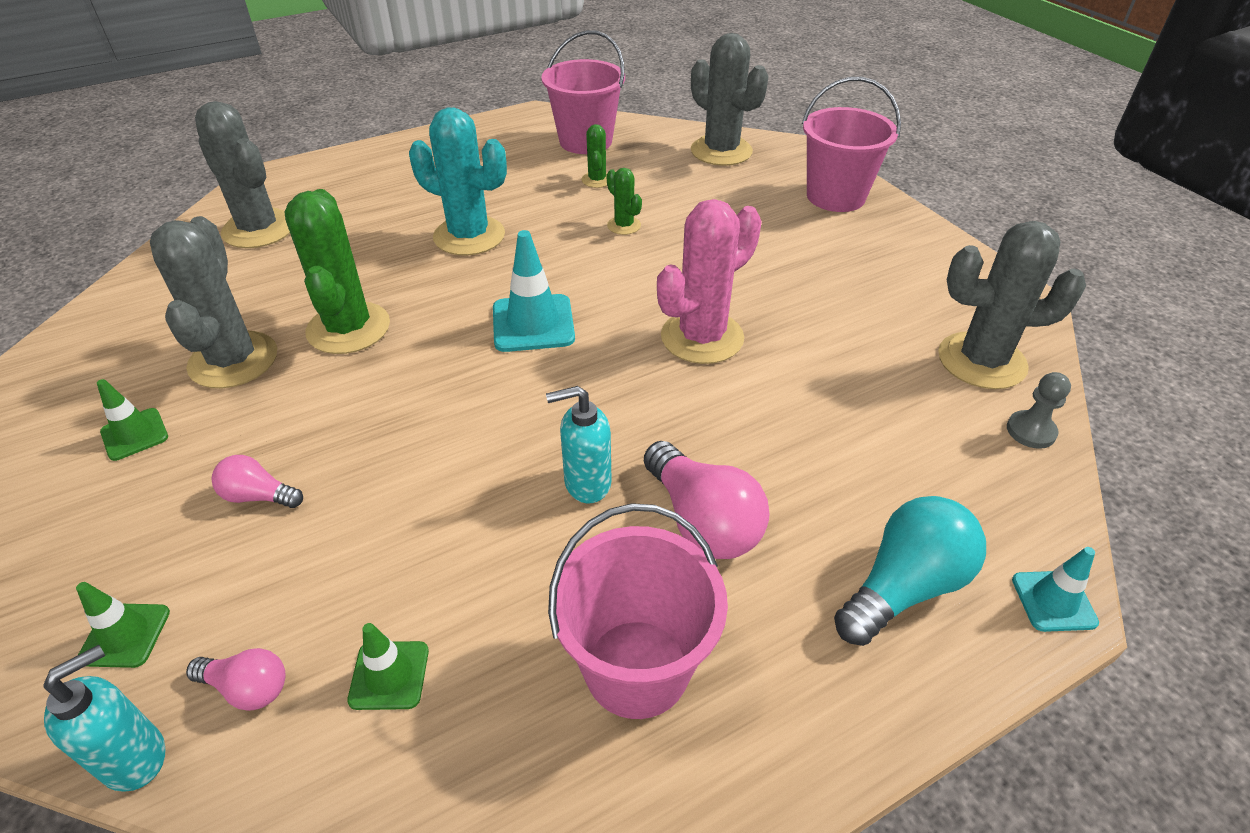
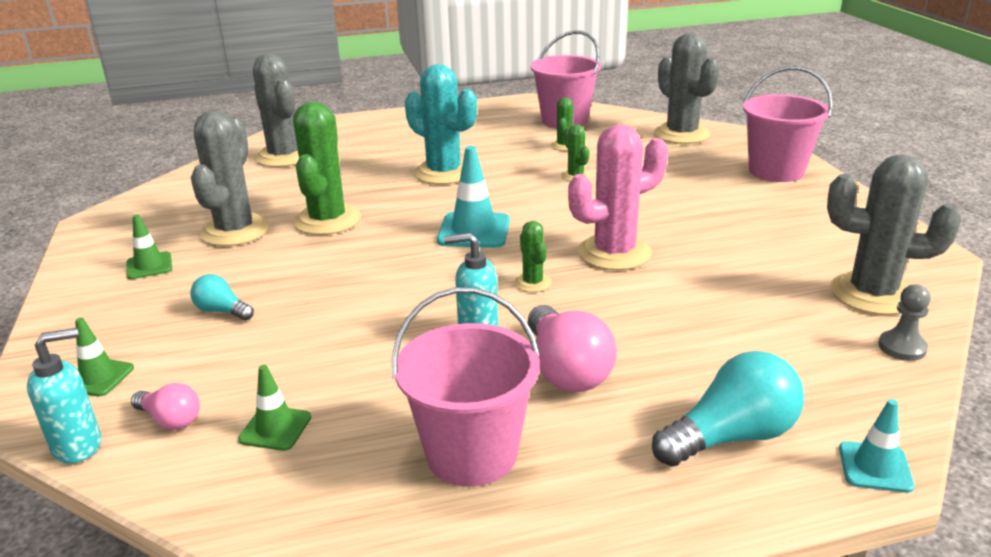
camera: 15 degrees right, 15 degrees down
(259, 496) = (222, 311): pink light bulb -> turquoise light bulb
(625, 395) = (533, 283): none -> green cactus

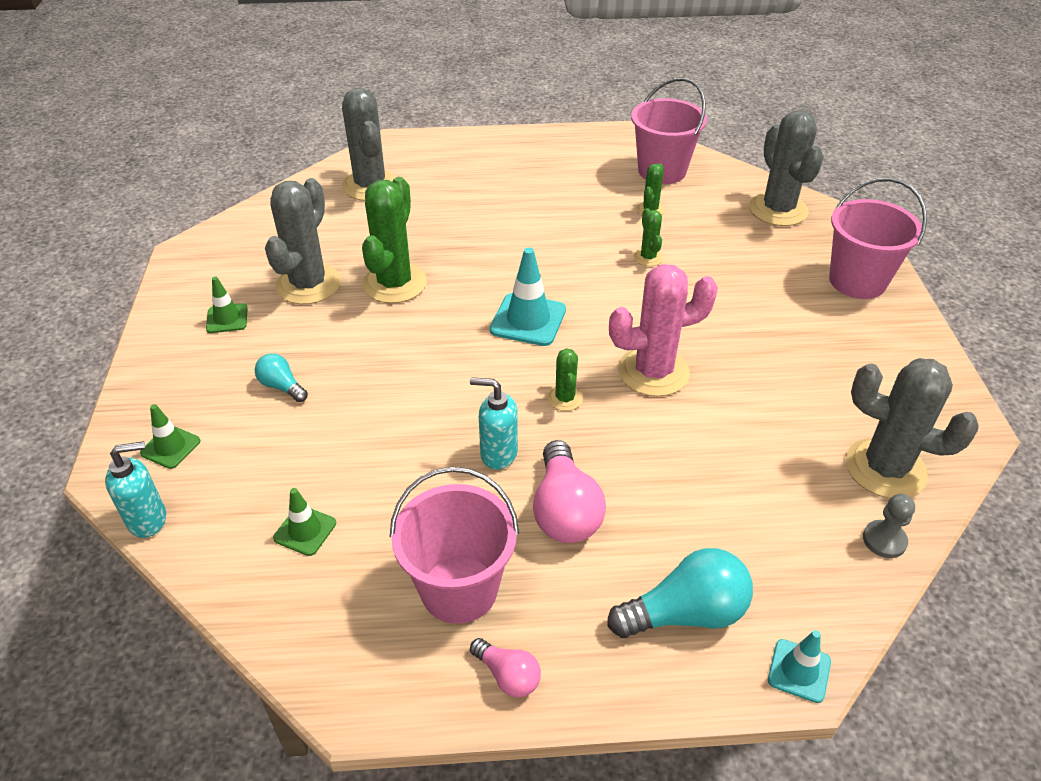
camera: 10 degrees right, 15 degrees up
(170, 420) = (222, 505): pink light bulb -> pink light bulb (507, 675)
(444, 173) = (519, 233): turquoise cactus -> none

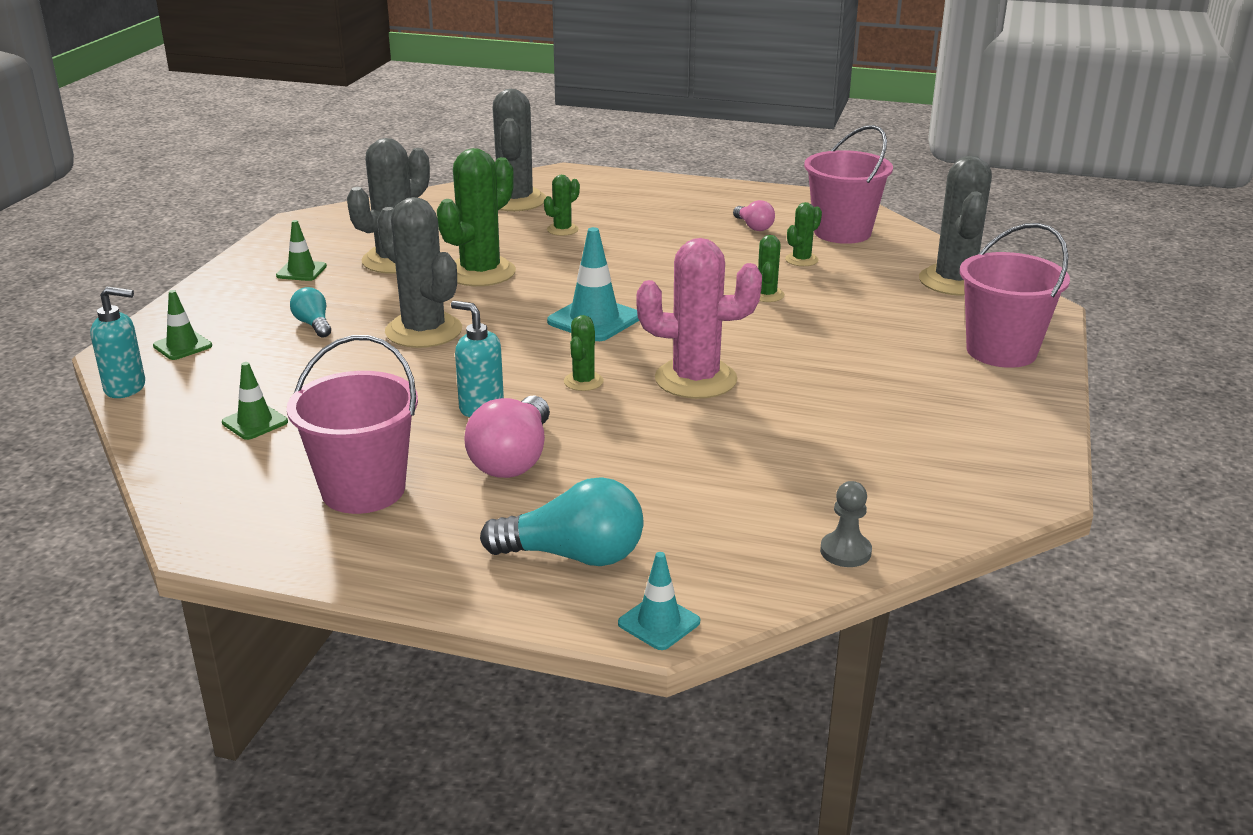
camera: 20 degrees right, 15 degrees down
(434, 214) = (562, 230): none -> green cactus
(507, 675) = (359, 557): pink light bulb -> pink light bulb (753, 227)
(885, 468) = (898, 499): grey cactus -> grey cactus (423, 331)

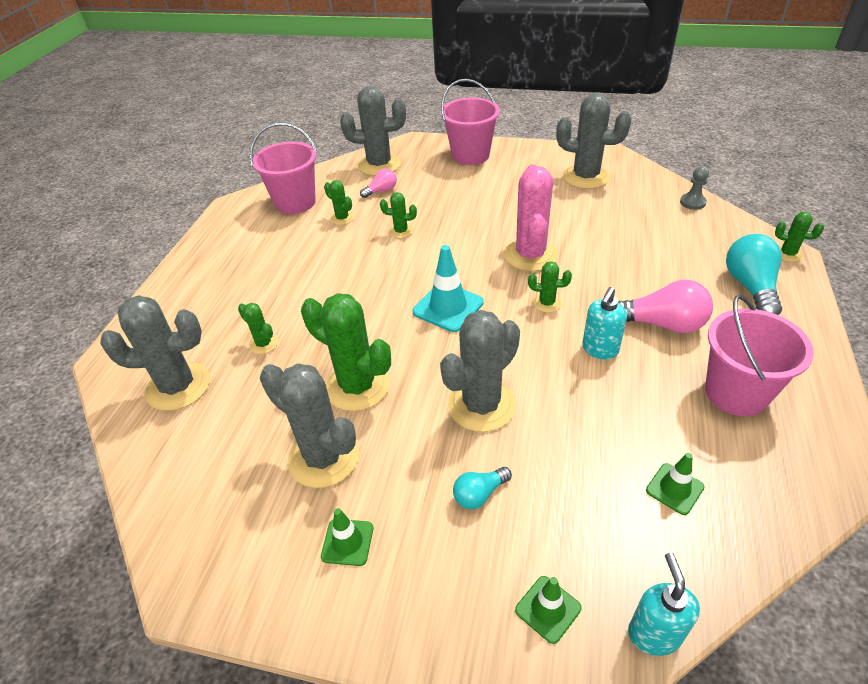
camera: 90 degrees left, 15 degrees up
(659, 622) = (787, 254): turquoise traffic cone -> green cactus
(753, 227) = (277, 240): pink light bulb -> pink light bulb (381, 191)
(934, 450) = (585, 177): none -> grey cactus

